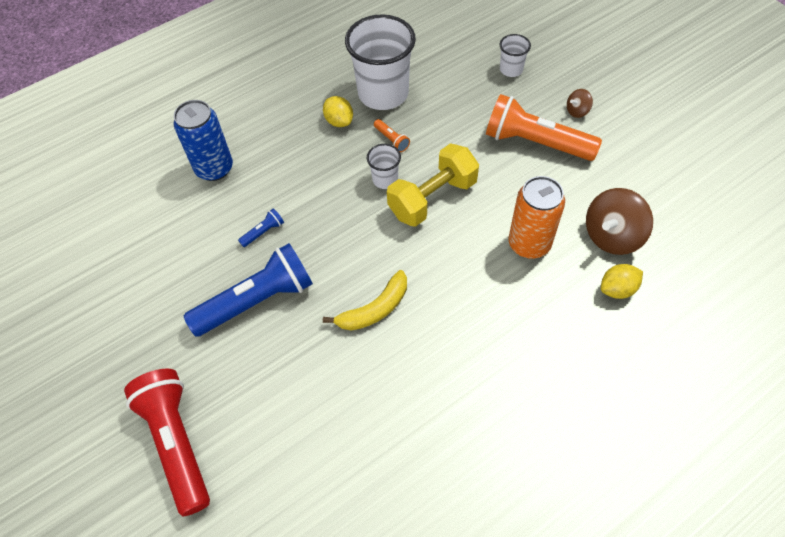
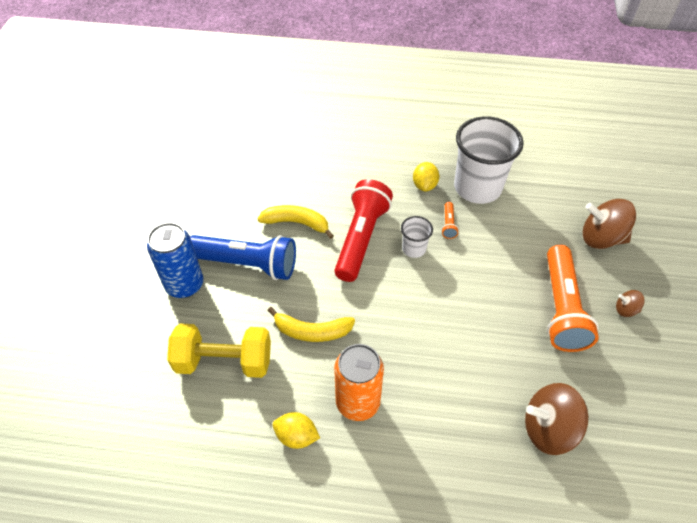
camera: 40 degrees right, 5 degrees down
(177, 443) = (114, 312): red flashlight -> red flashlight (361, 238)
(214, 168) = (310, 159): blue can -> blue can (184, 284)
(263, 232) = (297, 223): blue flashlight -> yellow banana
(432, 198) = (434, 287): yellow dumbbell -> yellow dumbbell (224, 361)
(511, 69) = (601, 238): white cup -> brown spinning top
(529, 244) = (472, 378): orange can -> orange can (358, 402)
(536, 143) = (561, 308): orange flashlight -> orange flashlight turned 150 degrees counterclockwise
(617, 289) = (507, 472): yellow lemon -> yellow lemon (296, 436)

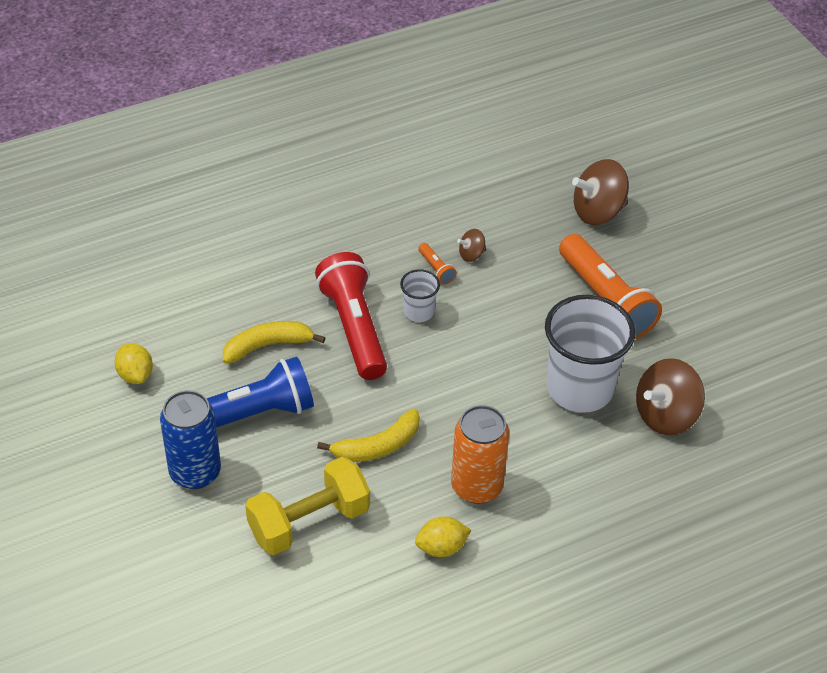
camera: 35 degrees left, 5 degrees down
(424, 185) = (378, 238): yellow lemon -> yellow lemon (135, 375)
(477, 187) = (437, 215): white cup -> white cup (579, 388)
(625, 309) = (664, 272): brown spinning top -> brown spinning top (471, 254)

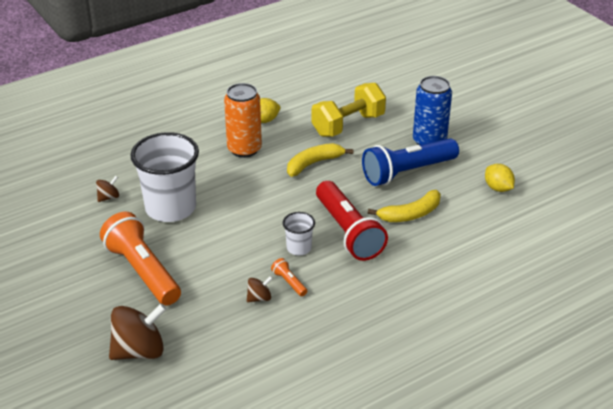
camera: 175 degrees right, 10 degrees down
(665, 415) = (108, 197): brown spinning top -> brown spinning top, size x0.49

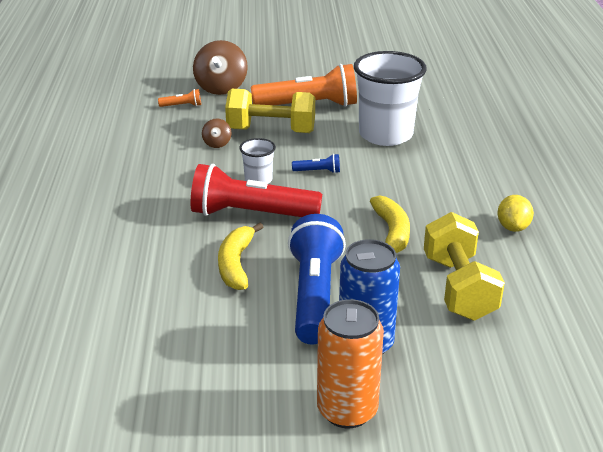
camera: 120 degrees right, 5 degrees down
(108, 197) = (429, 111): brown spinning top -> none
(210, 275) = (271, 130): none -> yellow dumbbell
(244, 149) = (457, 197): orange can -> orange can (347, 410)
(260, 222) = (318, 171): none -> blue flashlight
(289, 282) = (218, 162): orange flashlight -> orange flashlight (182, 106)
(498, 188) = (210, 357): yellow lemon -> none

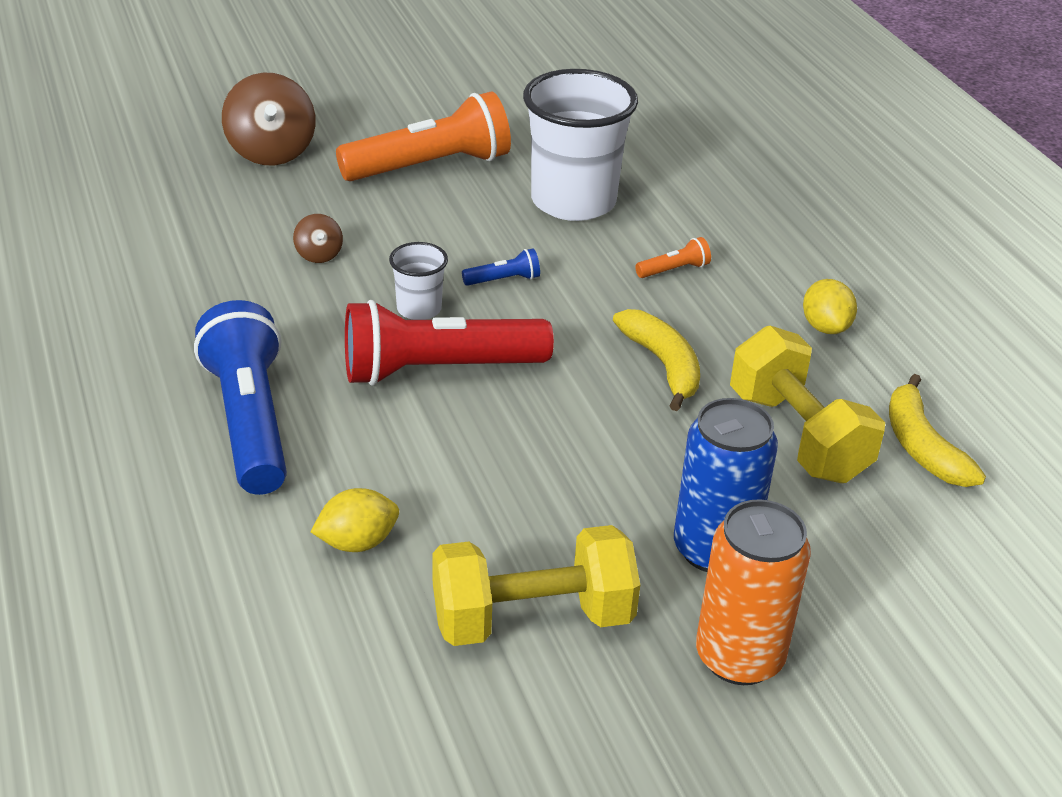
camera: 20 degrees left, 5 degrees up
(150, 298) = (357, 542): none -> yellow lemon
(182, 106) = (223, 194): orange flashlight -> orange flashlight (674, 270)
(236, 264) = (460, 459): yellow banana -> yellow banana (922, 446)
(271, 130) = (394, 219): yellow dumbbell -> yellow dumbbell (532, 618)
(314, 295) = (603, 487): blue flashlight -> blue flashlight (249, 421)

